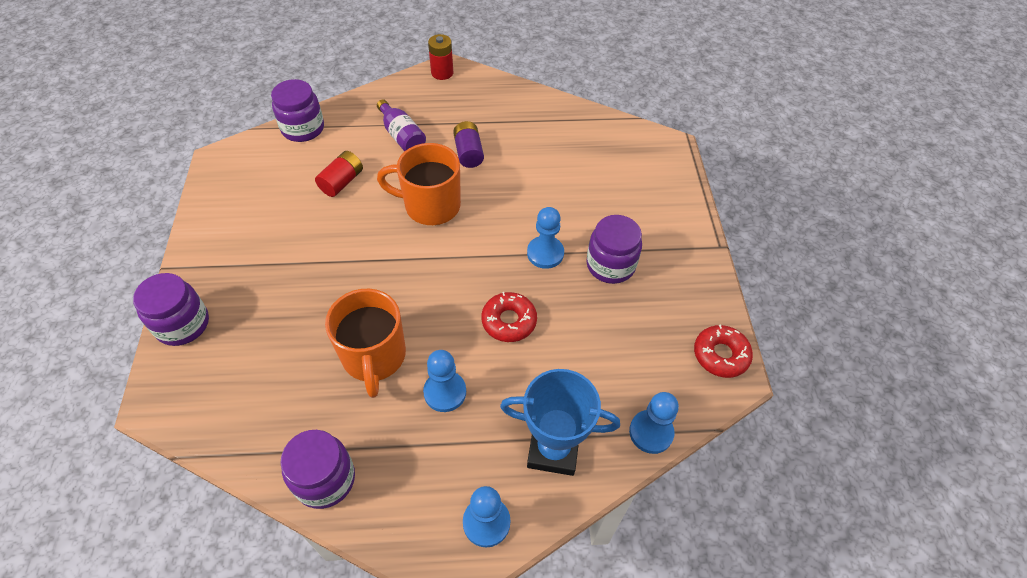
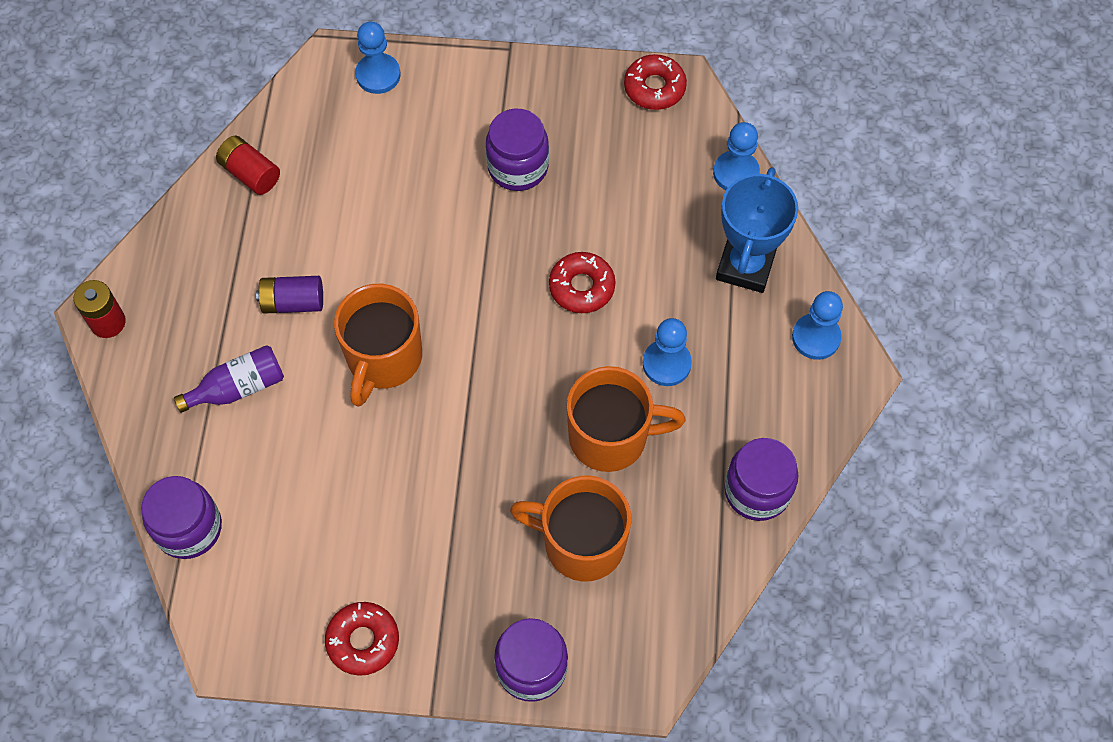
camera: 80 degrees left, 10 degrees up
(216, 223) = (363, 641): none -> red donut
(281, 346) = (581, 543): none -> orange mug
(342, 182) = (315, 472): red battery -> red battery (250, 173)
(545, 253) = (488, 234): blue pawn -> blue pawn (378, 75)

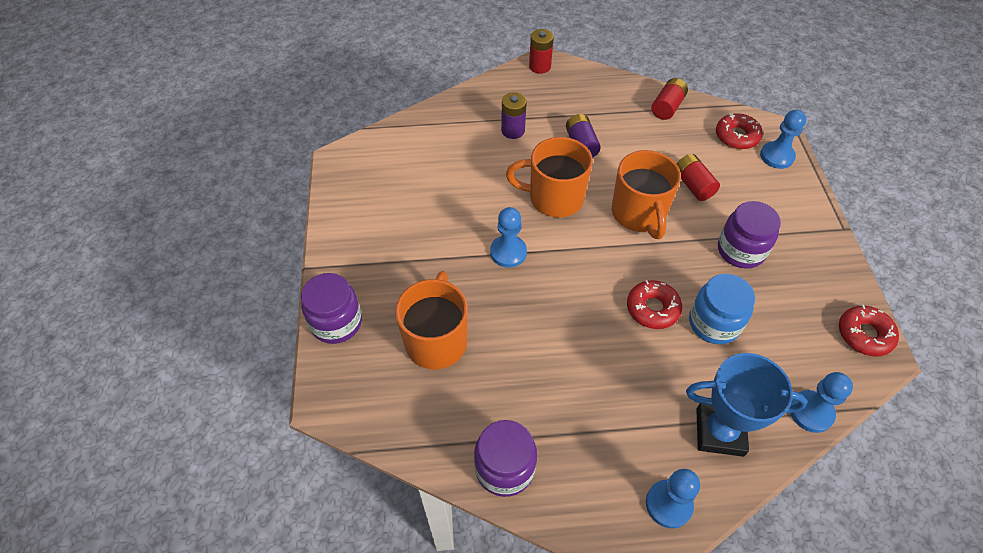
camera: 80 degrees right, 10 degrees down
(189, 528) = (414, 126): purple jar -> none
(239, 387) = (513, 130): purple bottle -> purple battery
(363, 641) = (349, 223): red donut -> red donut (736, 136)
(403, 186) = (693, 185): none -> red battery
(611, 437) = (528, 348): orange mug -> orange mug (639, 214)
(613, 228) = (714, 323): none -> blue jar
(666, 364) = (604, 380): blue pawn -> blue pawn (508, 252)

